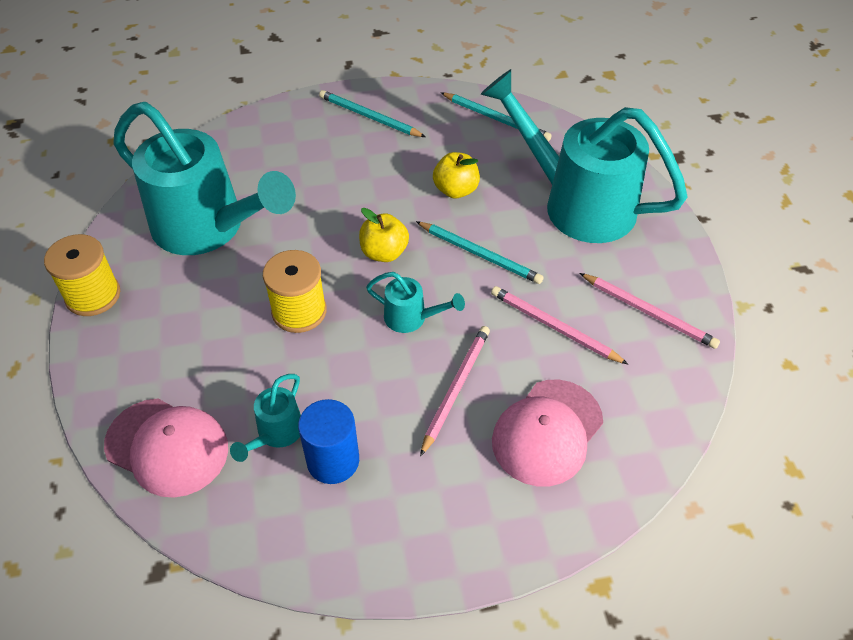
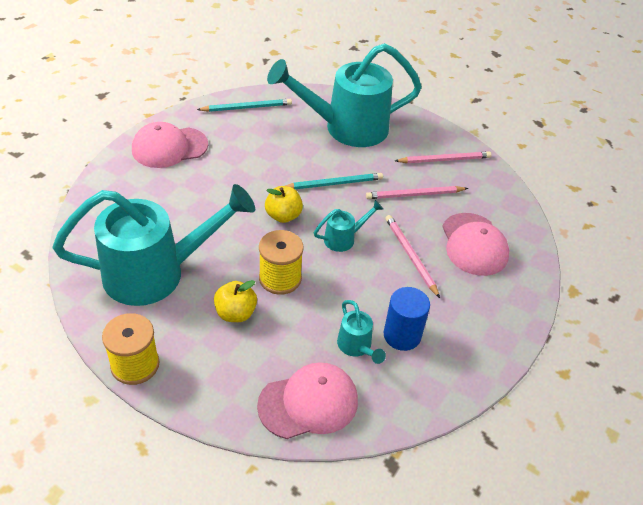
camera: 50 degrees left, 5 degrees down
(369, 117) = (169, 147): turquoise pencil -> pink cap
(456, 190) = (276, 158): yellow apple -> yellow apple (235, 313)

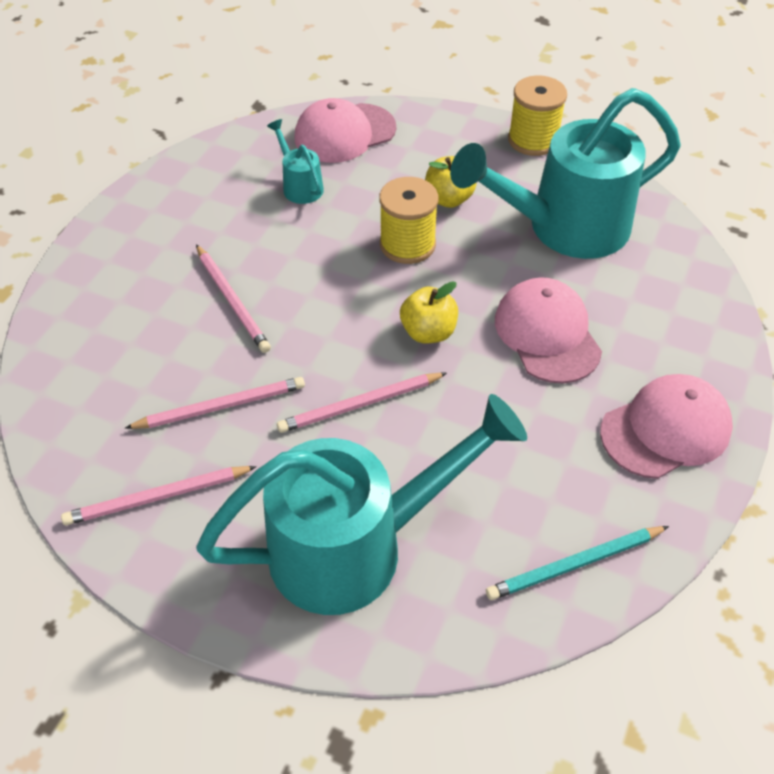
camera: 175 degrees right, 5 degrees up
(334, 183) = (361, 404): turquoise pencil -> pink pencil
(343, 239) = (331, 311): turquoise watering can -> none
(402, 335) = (246, 204): blue cylinder -> none
(474, 244) = (133, 333): pink cap -> pink cap (547, 334)

